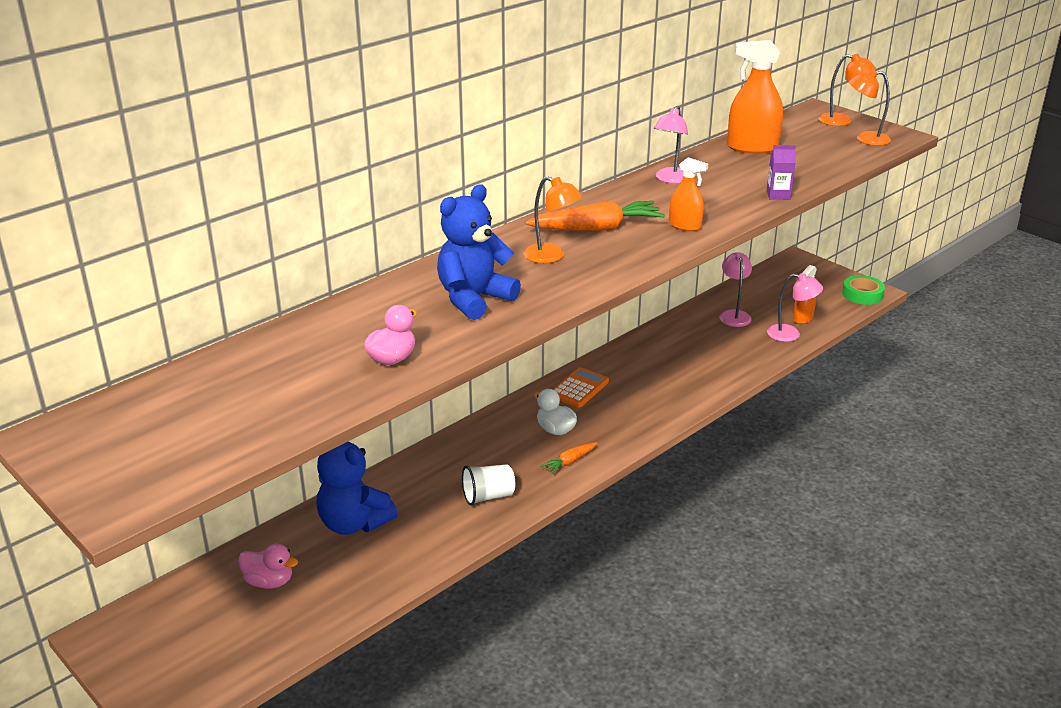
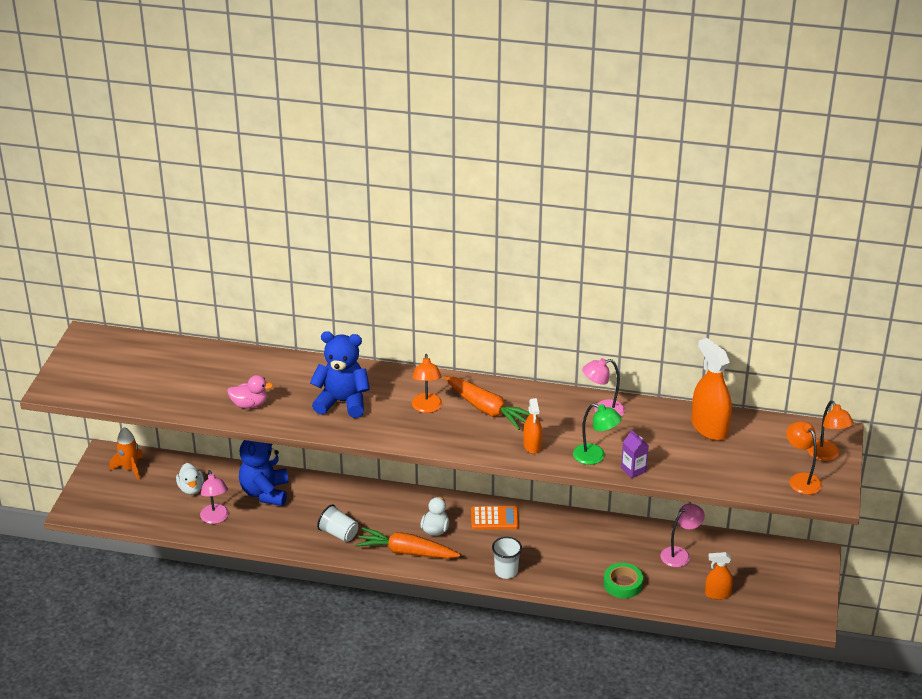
camera: 55 degrees right, 5 degrees up
(159, 623) = (130, 469): none -> orange rocket
(269, 581) = (191, 488): pink duck -> white duck
(570, 461) = (407, 552): orange carrot -> orange carrot, size x1.99
(664, 412) = (506, 571): none -> white cup
(738, 204) = (595, 457): none -> green lamp
(790, 334) = (684, 596): pink lamp -> pink lamp (216, 518)
(862, 294) = (798, 615): green tape -> green tape (623, 584)

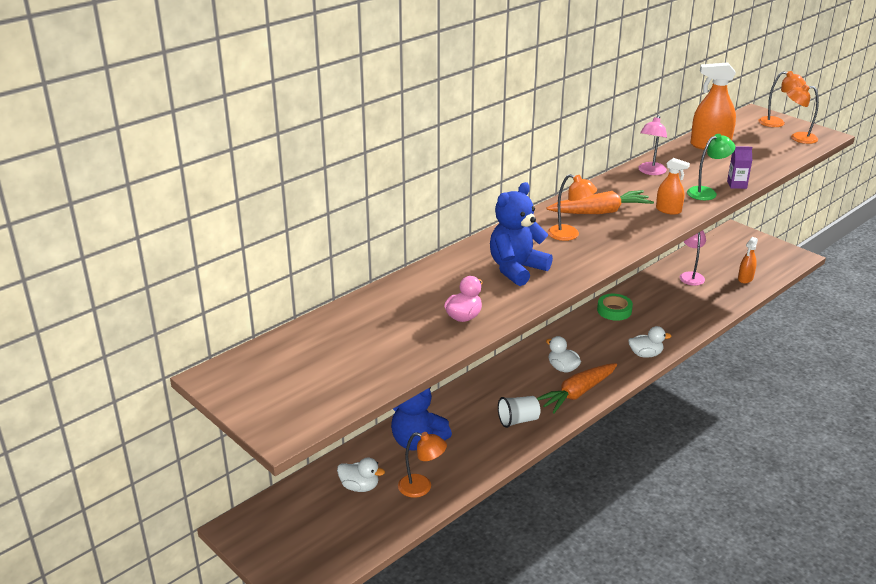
camera: 55 degrees left, 5 degrees down
(130, 469) = (281, 518): orange rocket -> none
(216, 518) = (422, 487): pink lamp -> orange lamp
(494, 518) = (576, 335): orange calculator -> none
(506, 571) = (645, 354): white cup -> white duck
(623, 584) = (704, 310): green tape -> green tape (614, 310)

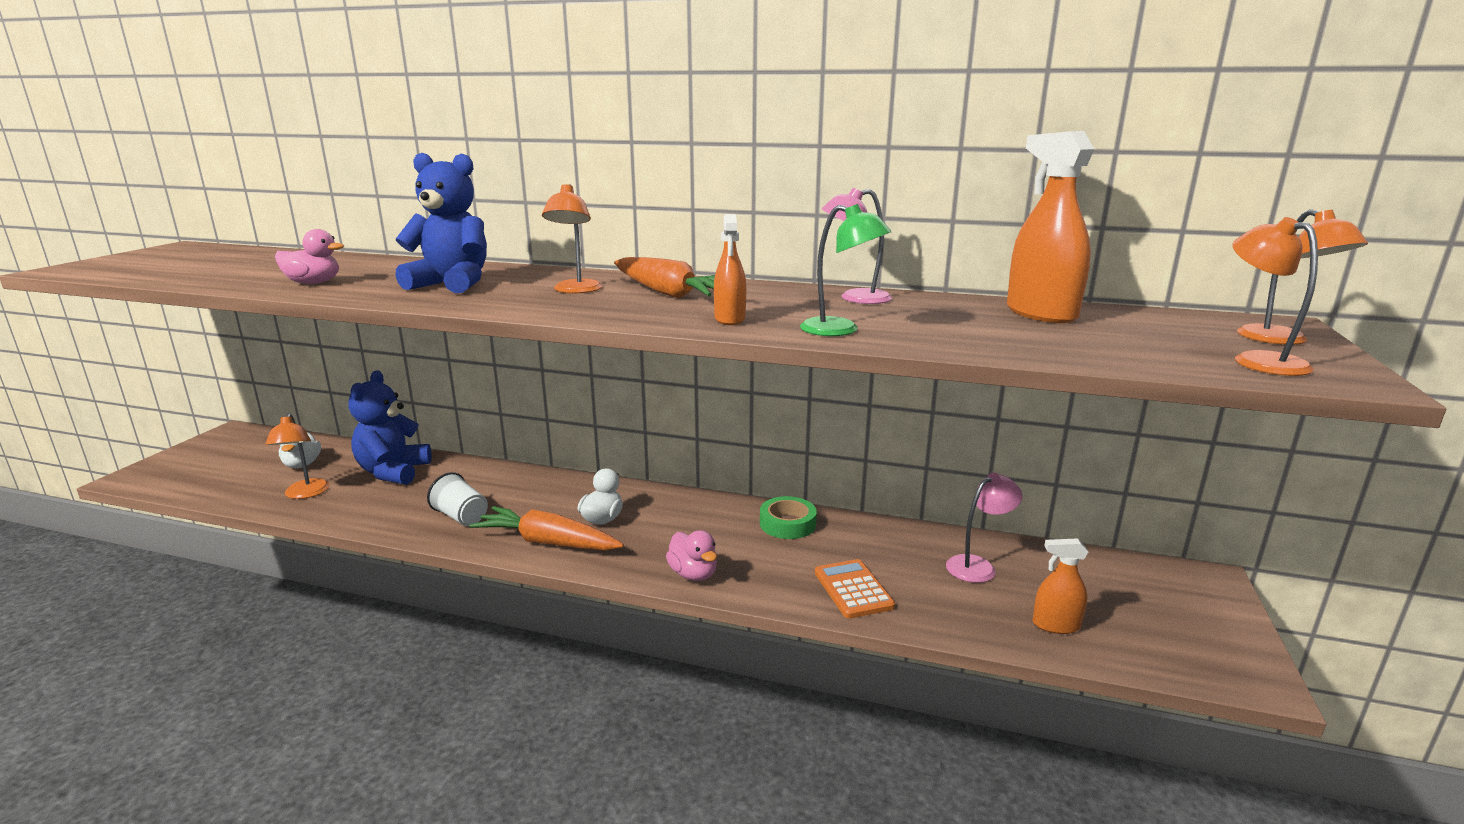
camera: 60 degrees right, 10 degrees down
(645, 354) = (693, 574): white duck -> pink duck
(689, 315) = (853, 589): none -> orange calculator
(737, 185) = (913, 343): purple carton -> none

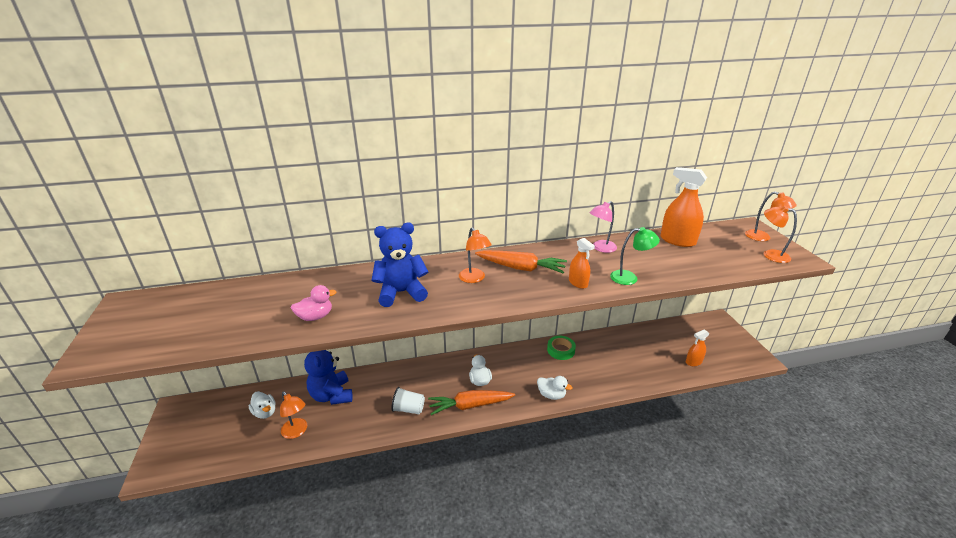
camera: 30 degrees left, 10 degrees up
(693, 574) = (551, 395): pink duck -> white duck
(853, 589) = (617, 375): orange calculator -> none
(978, 566) = (647, 343): pink lamp -> none

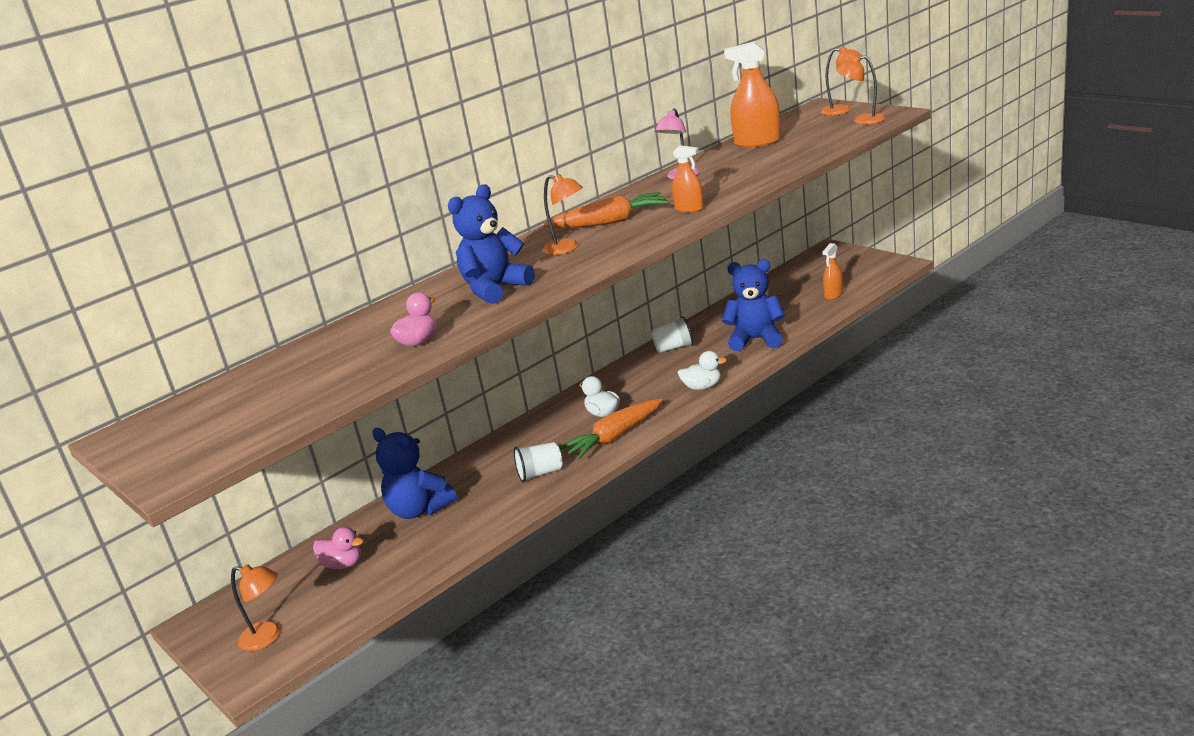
camera: 25 degrees left, 5 degrees down
(265, 412) = (343, 564): white duck -> pink duck
(297, 432) = (414, 556): orange lamp -> orange lamp (268, 637)
(561, 350) = (674, 348): green tape -> white cup
(614, 373) = (755, 339): none -> blue teddy bear
(629, 278) = (739, 186): green lamp -> none

